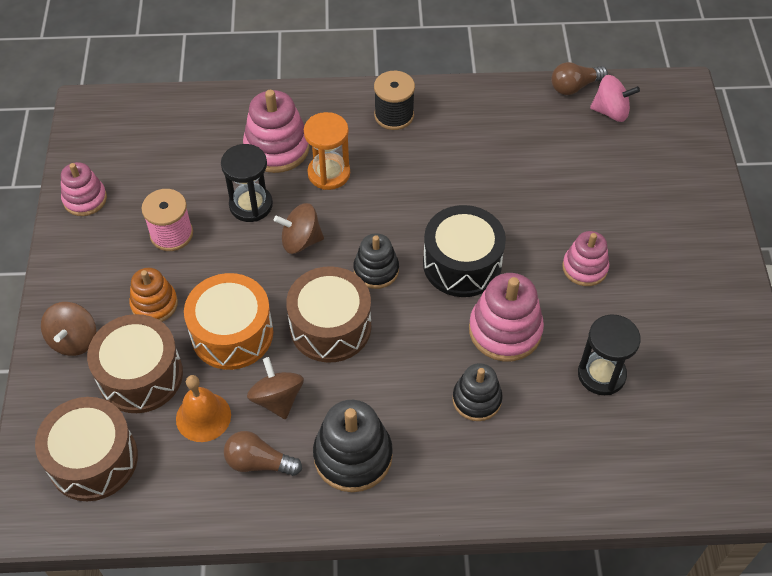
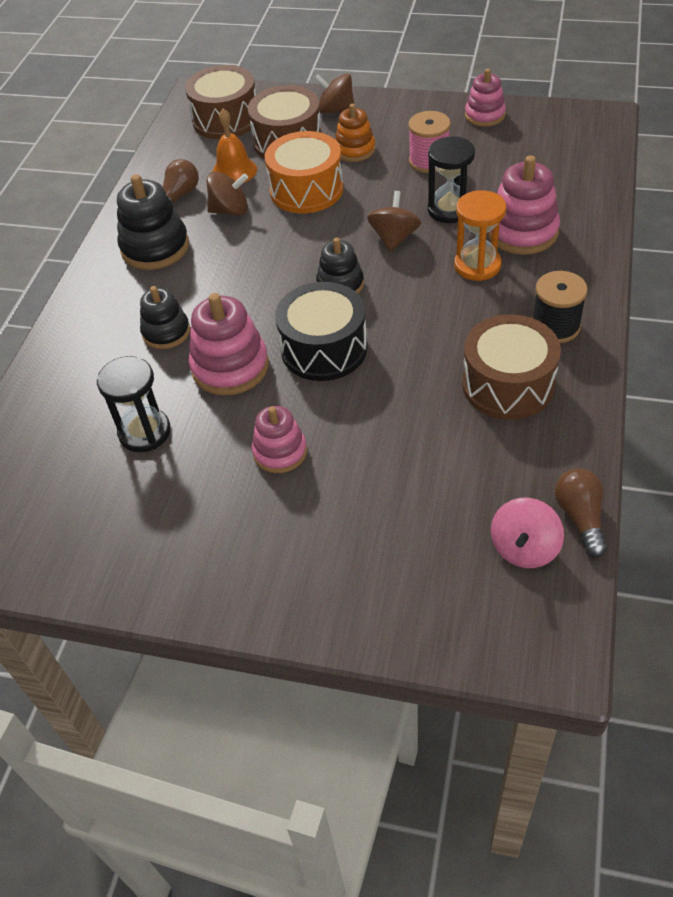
camera: 110 degrees right, 5 degrees down
(330, 326) = (288, 247): brown drum -> brown drum (508, 384)

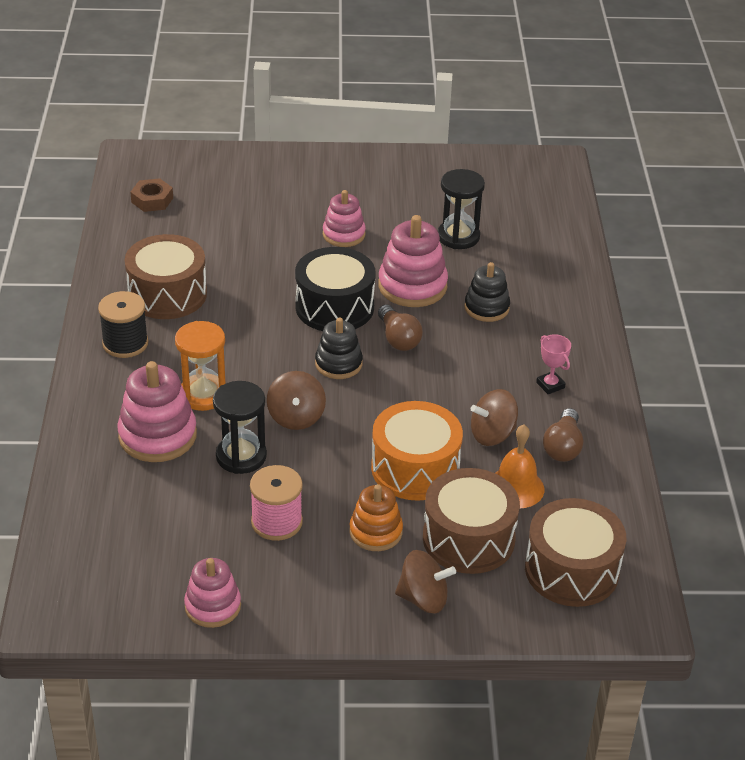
camera: 160 degrees right, 10 degrees down
(155, 247) = (550, 385): black stacking toy -> pink trophy
(524, 548) = (152, 200): pink spinning top -> brown nut
(580, 517) = (112, 218): brown light bulb -> brown light bulb (398, 339)

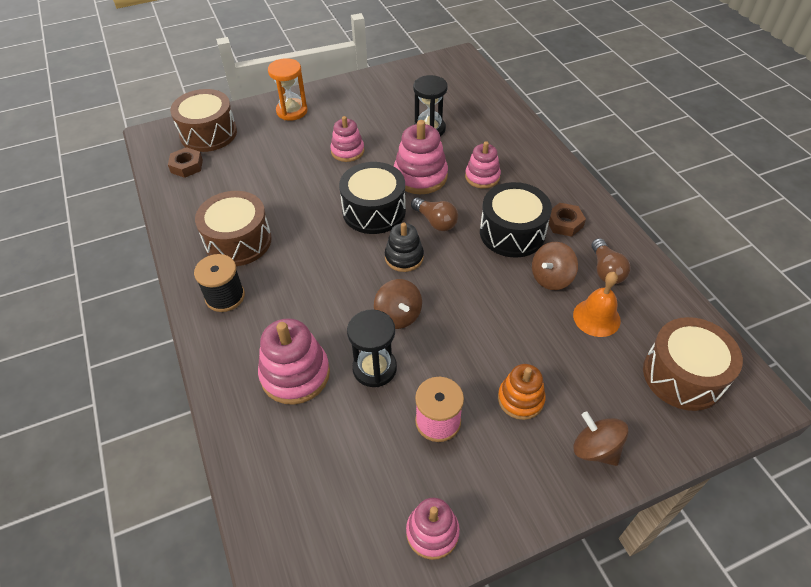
camera: 20 degrees left, 10 degrees up
(203, 395) = (313, 321): orange hourglass -> orange hourglass (292, 111)
(415, 468) = (514, 328): orange drum -> none
(423, 599) = (595, 449): brown spinning top -> brown spinning top turned 120 degrees counterclockwise
(468, 538) = (592, 377): brown drum -> brown drum (208, 133)
(480, 376) = (512, 233): none -> black drum
(486, 308) = (482, 177): black stacking toy -> pink stacking toy
(550, 385) = (564, 223): pink trophy -> brown nut

